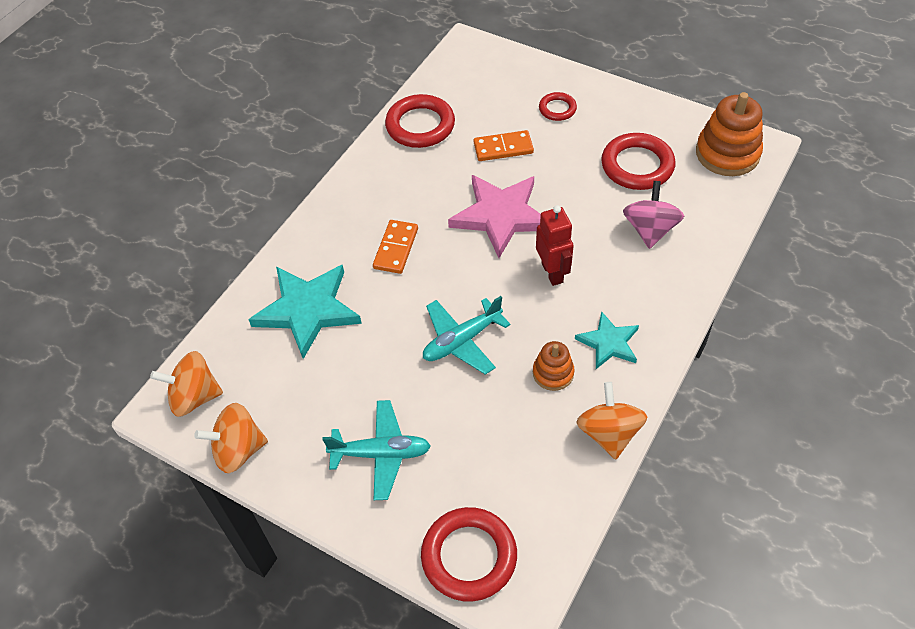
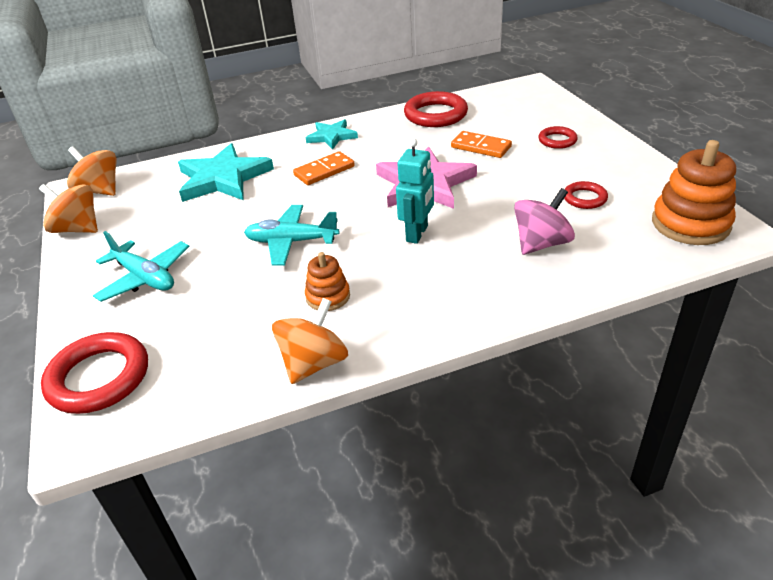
camera: 40 degrees right, 15 degrees down
(552, 272) = (417, 234): red robot -> turquoise robot
(608, 343) = (400, 301): turquoise star -> turquoise star (331, 136)
(637, 166) = (584, 198): red ring -> red ring, size x0.55

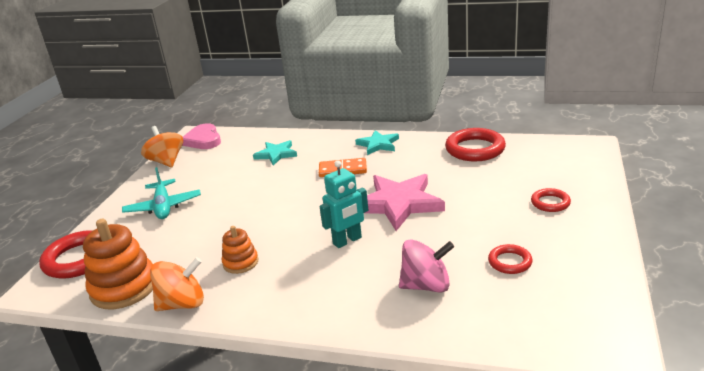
camera: 35 degrees right, 10 degrees down
(100, 190) = (203, 140): orange spinning top -> pink heart
(223, 178) = (276, 154): turquoise star -> turquoise star, size x0.57
(292, 242) = (264, 215): turquoise plane -> none
(481, 147) = (478, 188): orange domino -> none
(690, 224) = (578, 322): orange stacking toy -> orange stacking toy (124, 288)

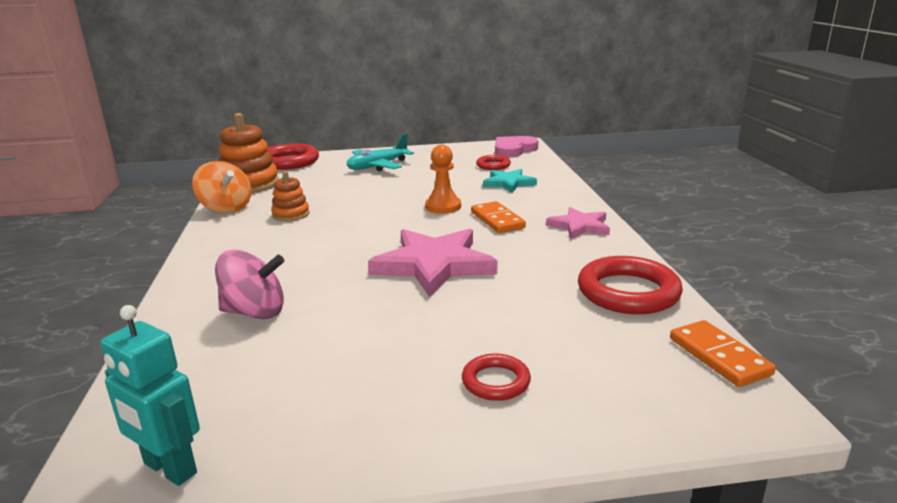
camera: 65 degrees right, 5 degrees down
(166, 161) = (459, 148): orange spinning top -> none
(296, 187) = (443, 206): none -> orange pawn
(347, 241) = (340, 252): turquoise robot -> turquoise robot (169, 469)
(378, 144) = (579, 226): turquoise star -> pink star
(426, 285) = (255, 312): pink spinning top -> pink spinning top turned 60 degrees counterclockwise
(510, 262) = (313, 364): red ring -> red ring (493, 165)
(548, 143) = (719, 356): none -> orange domino

